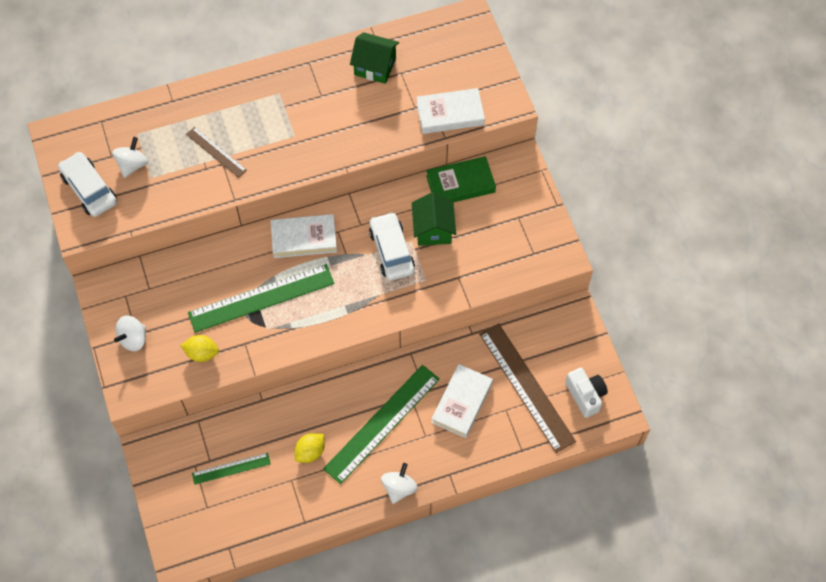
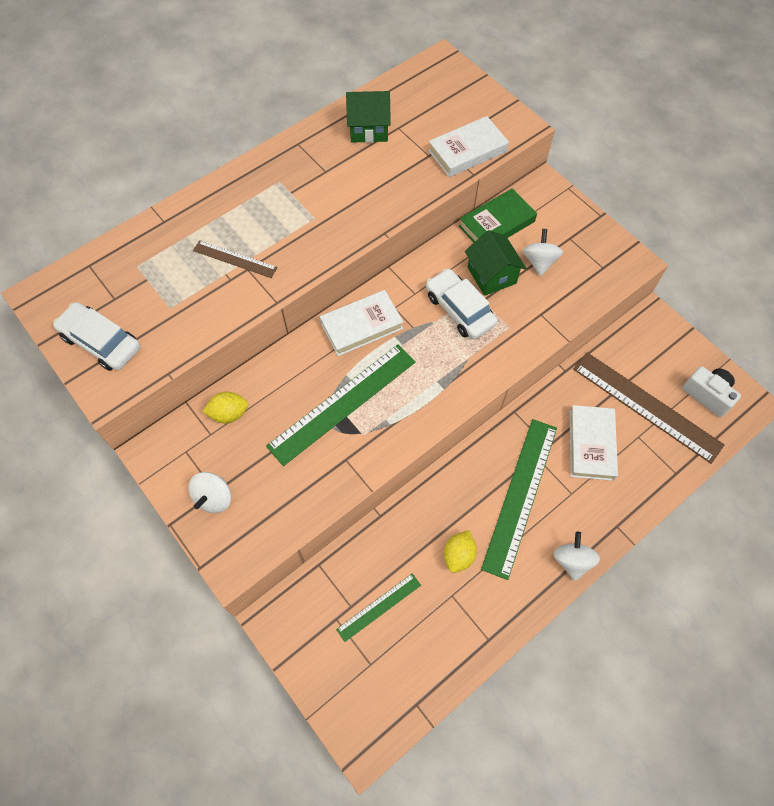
camera: 20 degrees left, 0 degrees up
(132, 165) = (143, 300): white spinning top -> white spinning top (539, 262)
(202, 353) = (301, 487): yellow lemon -> yellow lemon (229, 414)

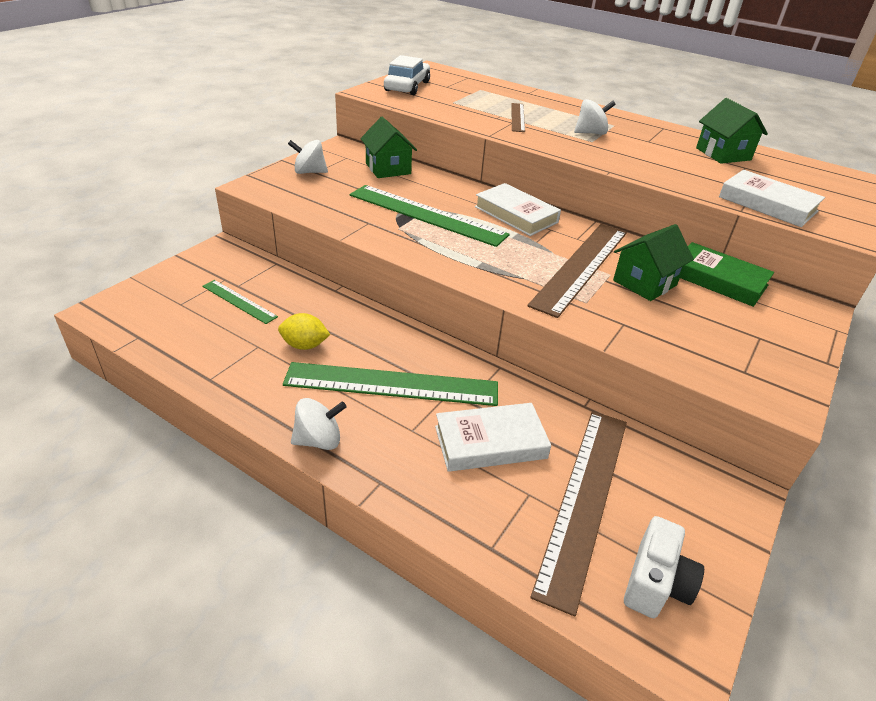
camera: 70 degrees right, 25 degrees down
(229, 414) = (388, 168): yellow lemon -> green house
(459, 309) = (581, 266): white car -> brown ruler
(539, 262) = (698, 316): white spinning top -> white spinning top (590, 133)

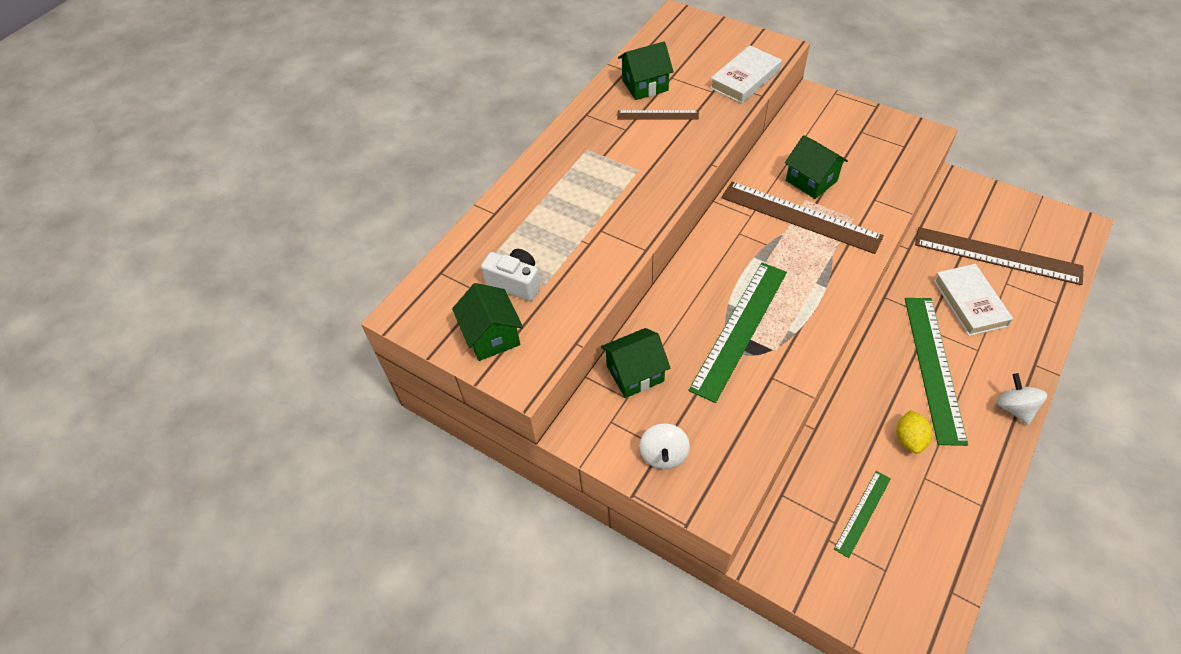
camera: 85 degrees left, 15 degrees up
(407, 86) = (492, 336): white car -> green house
(516, 214) = (718, 257): white book -> none
(517, 117) = (583, 225): brown ruler -> brown ruler (657, 115)
(590, 133) = (616, 169): white spinning top -> none
(655, 583) = (1043, 230): white camera -> white camera (515, 283)
(718, 280) = (790, 138): green book -> none

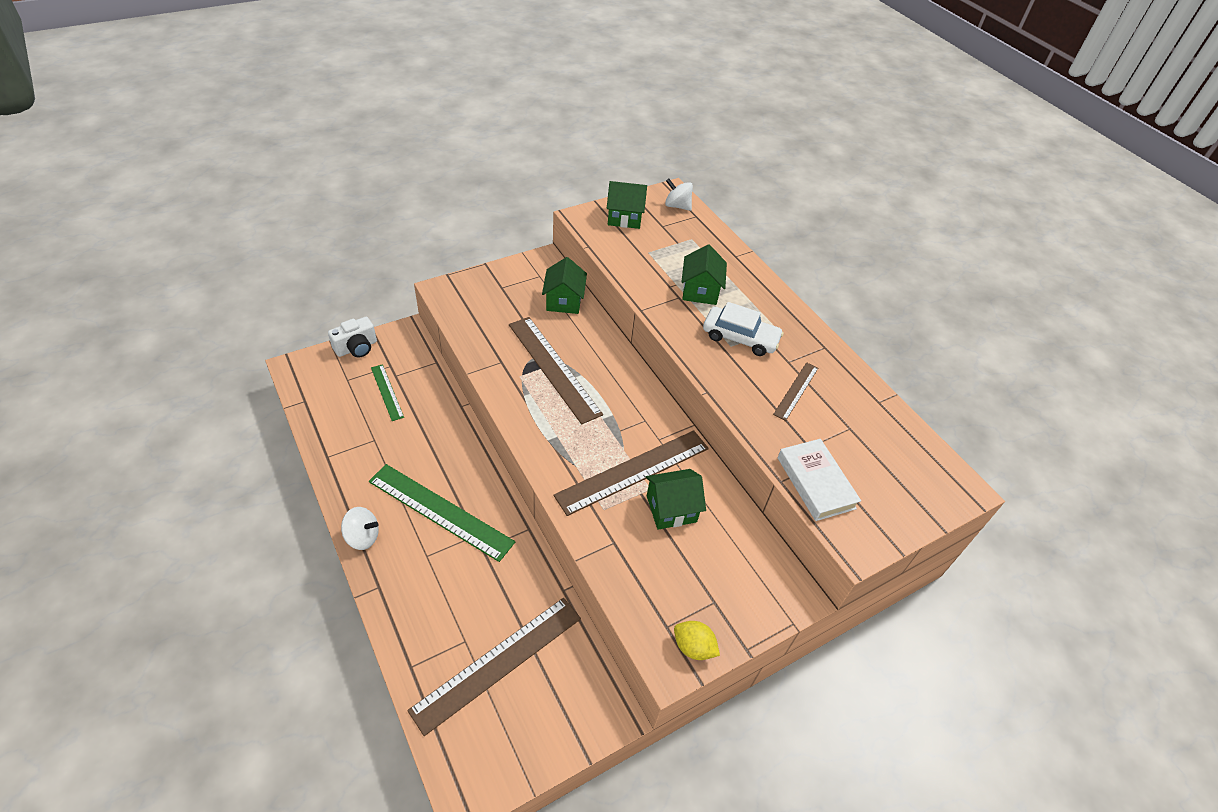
camera: 110 degrees right, 5 degrees down
(515, 283) = (660, 241): white camera -> white camera (356, 348)
(622, 167) = (740, 337): none -> white car
(645, 85) = (847, 403): green house -> green house (700, 291)
(663, 455) = (496, 286): white spinning top -> white spinning top (677, 206)
(740, 329) = (553, 368): green ruler -> brown ruler
(909, 439) = (405, 452): yellow lemon -> yellow lemon (693, 647)
(969, 303) = (471, 589): white book -> none

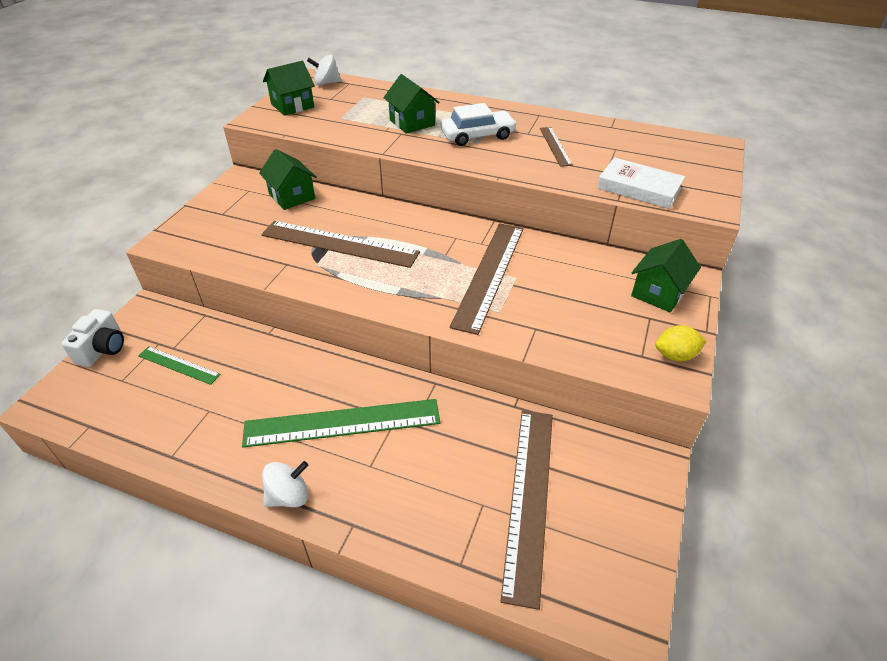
camera: 35 degrees left, 5 degrees down
(671, 509) = (547, 280): green house -> green house (658, 293)

